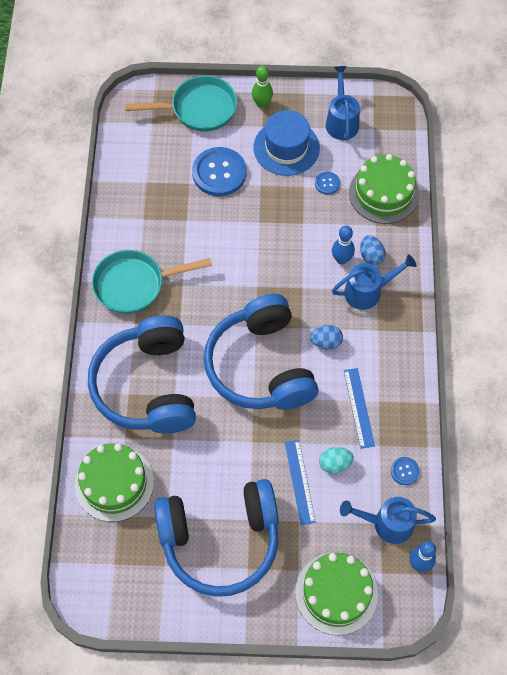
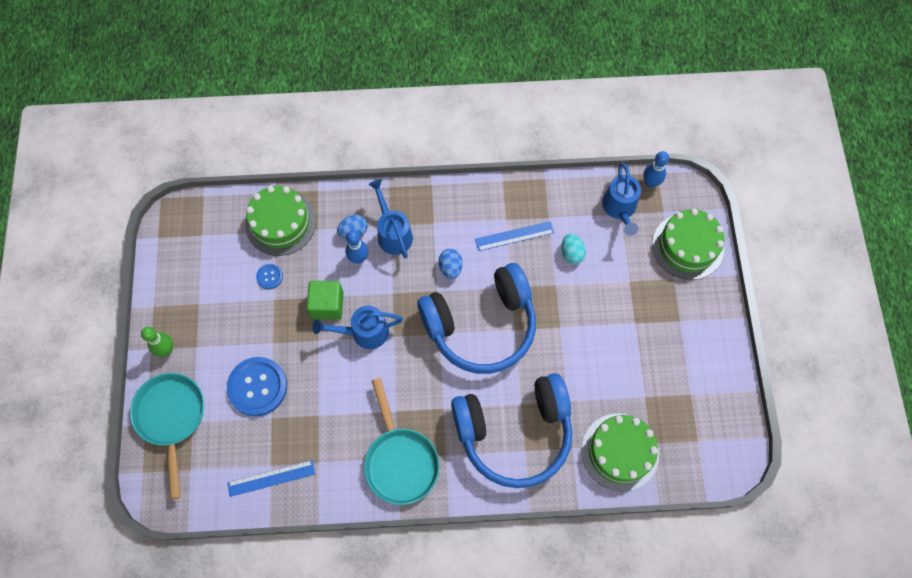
camera: 95 degrees left, 5 degrees up
(220, 540) = (658, 346): blue headphones -> none
(286, 148) = (225, 320): blue hat -> none
(294, 230) = (327, 305): none -> green cube
(299, 482) = (593, 282): blue ruler -> blue ruler (271, 478)
(341, 120) = (190, 267): blue watering can -> blue watering can (363, 332)
(404, 471) = (570, 196): blue button -> none

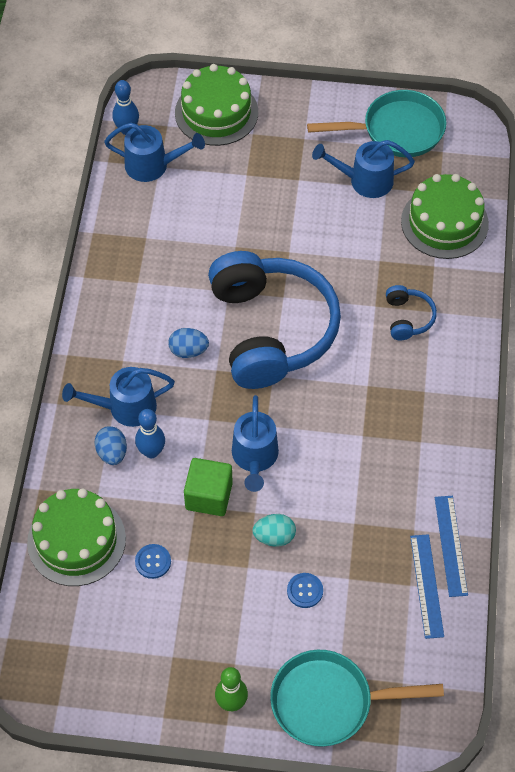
camera: 80 degrees left, 10 degrees down
(257, 387) = (305, 591): blue button -> blue button, size x0.46
(400, 461) = (424, 439): turquoise pan -> turquoise pan (396, 130)
(514, 236) = (162, 277): blue ruler -> blue ruler (450, 545)
(514, 432) = (408, 318): blue headphones -> blue headphones, size x0.40
(571, 253) = (199, 223): turquoise egg -> turquoise egg (274, 537)
(647, 377) = (364, 181): none -> blue watering can

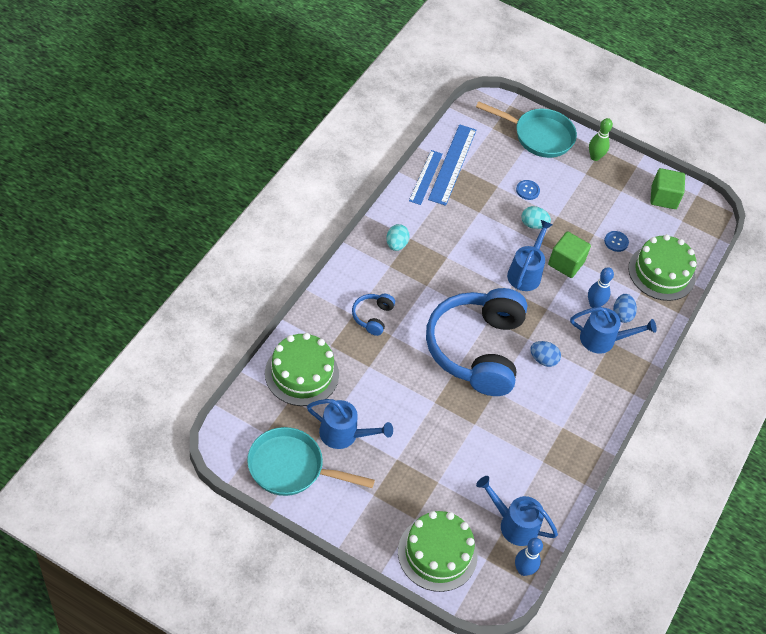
camera: 165 degrees left, 5 degrees down
(106, 675) = (663, 197): none -> green cube
(427, 585) = (452, 164): blue ruler -> blue ruler, size x1.50
(433, 424) = (396, 244): none -> turquoise egg

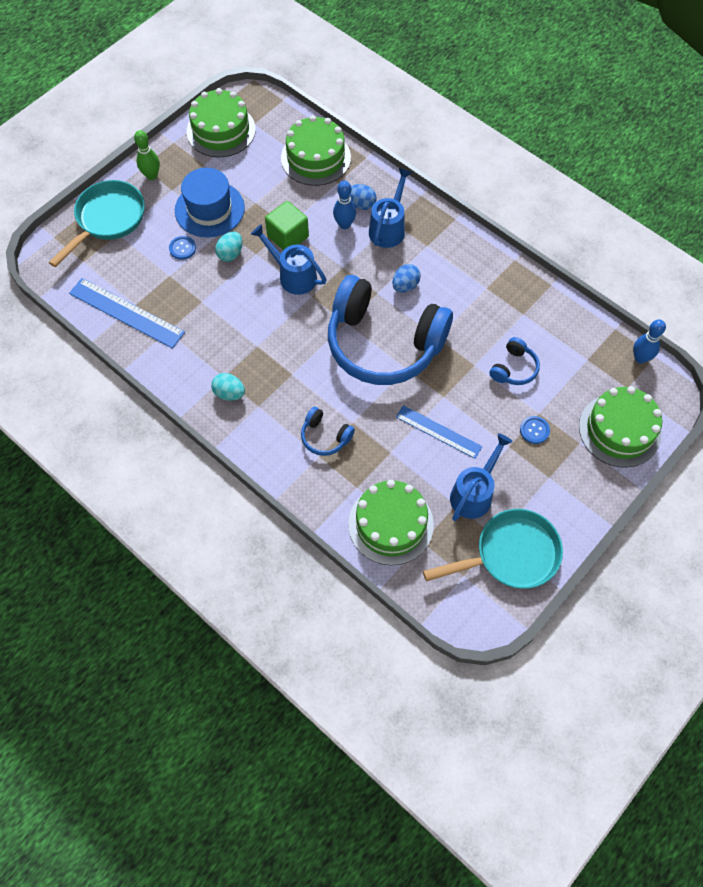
camera: 70 degrees left, 10 degrees up
(291, 468) = (510, 554): turquoise pan -> turquoise pan turned 135 degrees counterclockwise
(426, 177) = (138, 344): blue ruler -> blue ruler (438, 431)
(480, 457) = (514, 368): none -> blue headphones
(513, 524) = (590, 355): blue watering can -> none
(574, 203) = (209, 209): none -> blue hat
(616, 242) = (269, 186): blue button -> blue button (534, 430)
(663, 197) = (221, 130): green cube -> green cake

